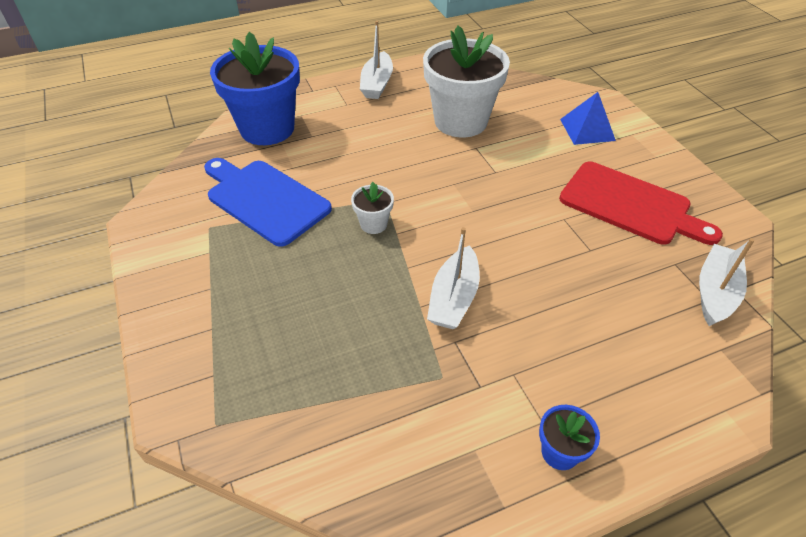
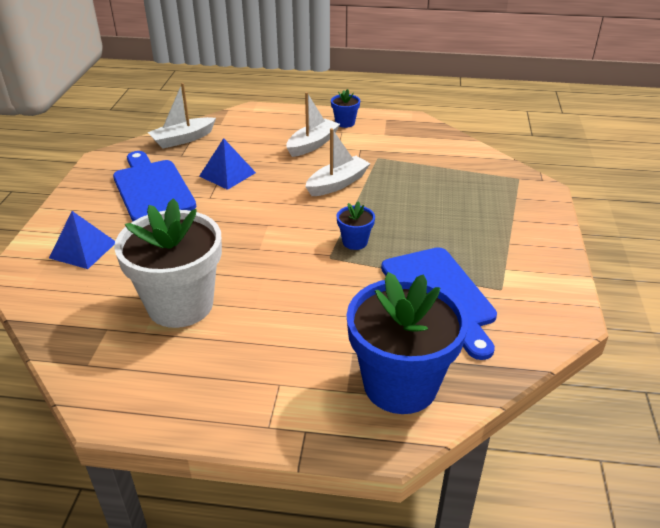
camera: 150 degrees left, 10 degrees down
(373, 224) = (355, 242): white flower pot -> blue flower pot
(377, 84) = (213, 403): white boat -> white boat (312, 144)
(587, 257) = (227, 174): none -> blue pyramid
(630, 205) = (152, 189): red cutting board -> blue cutting board

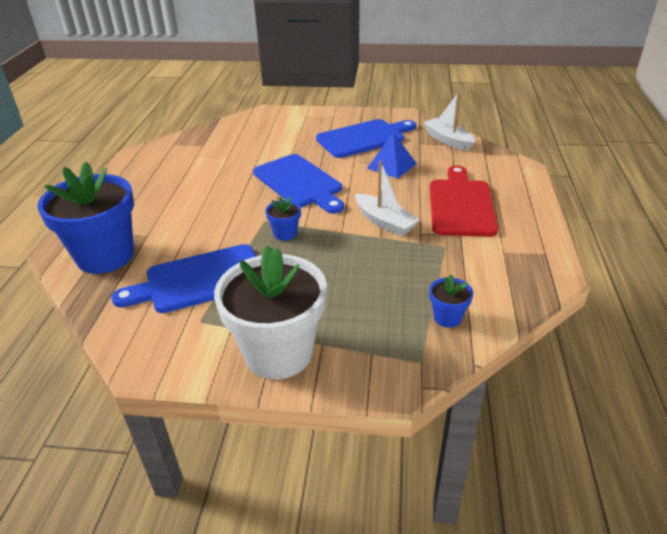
camera: 90 degrees right, 0 degrees up
(83, 250) = (285, 126): blue pyramid -> none
(180, 305) = (218, 165): white flower pot -> white flower pot (278, 353)
(249, 234) = (299, 183): none -> blue cutting board
(312, 144) = (461, 205): white boat -> red cutting board
(345, 123) = (520, 223): blue flower pot -> blue flower pot (447, 317)

